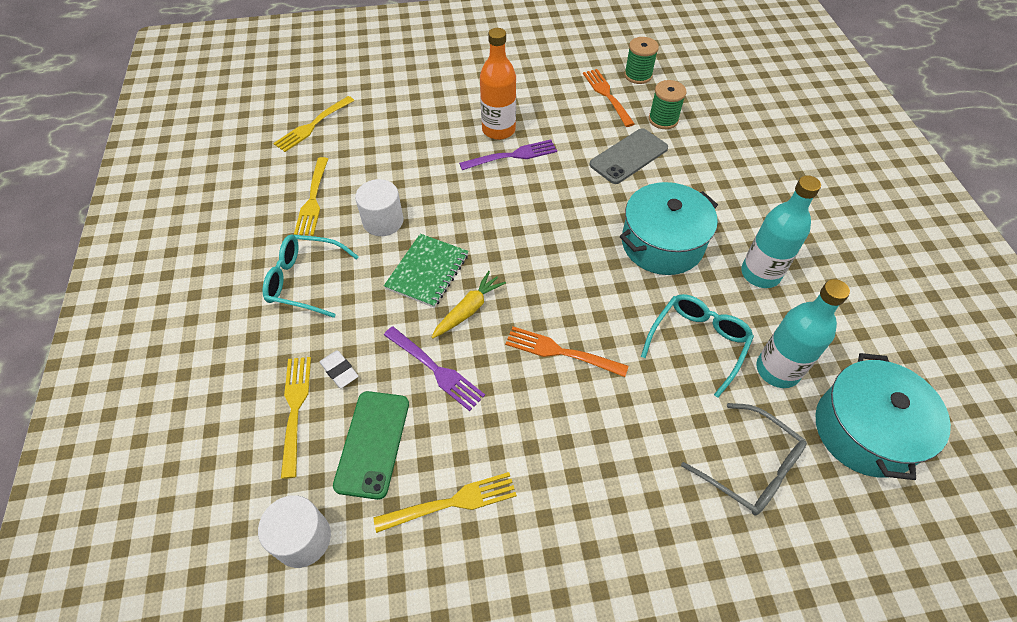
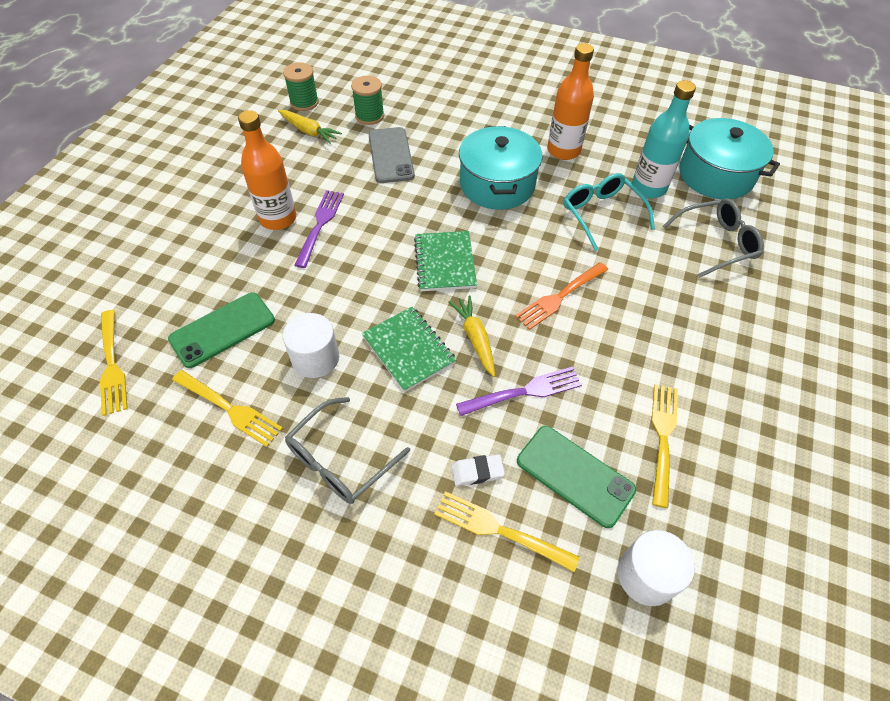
camera: 60 degrees left, 0 degrees up
(304, 280) = (340, 460): turquoise glasses -> grey glasses
(375, 159) = (222, 330): none -> green phone
(535, 251) = (445, 262): none -> green notebook
(607, 96) = (309, 131): orange fork -> yellow carrot
(760, 274) = (563, 151): turquoise bottle -> orange bottle

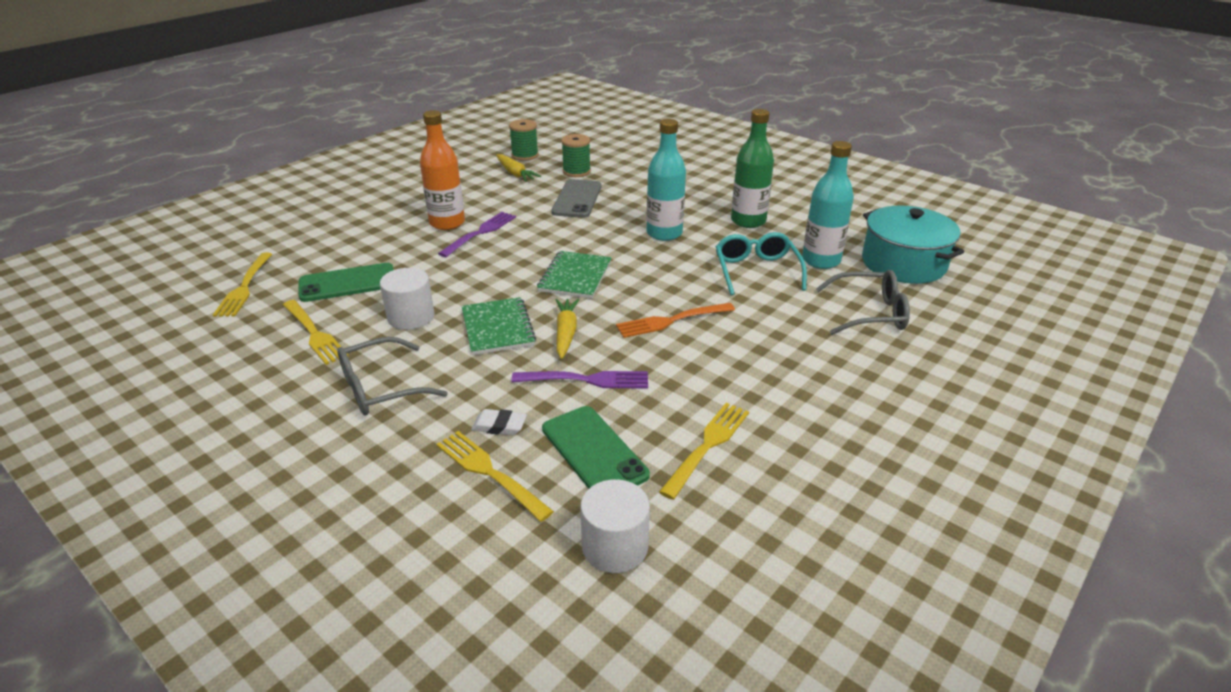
camera: 20 degrees right, 20 degrees down
(497, 184) = (664, 233): turquoise pot -> turquoise bottle
(563, 151) = (748, 221): orange bottle -> green bottle

